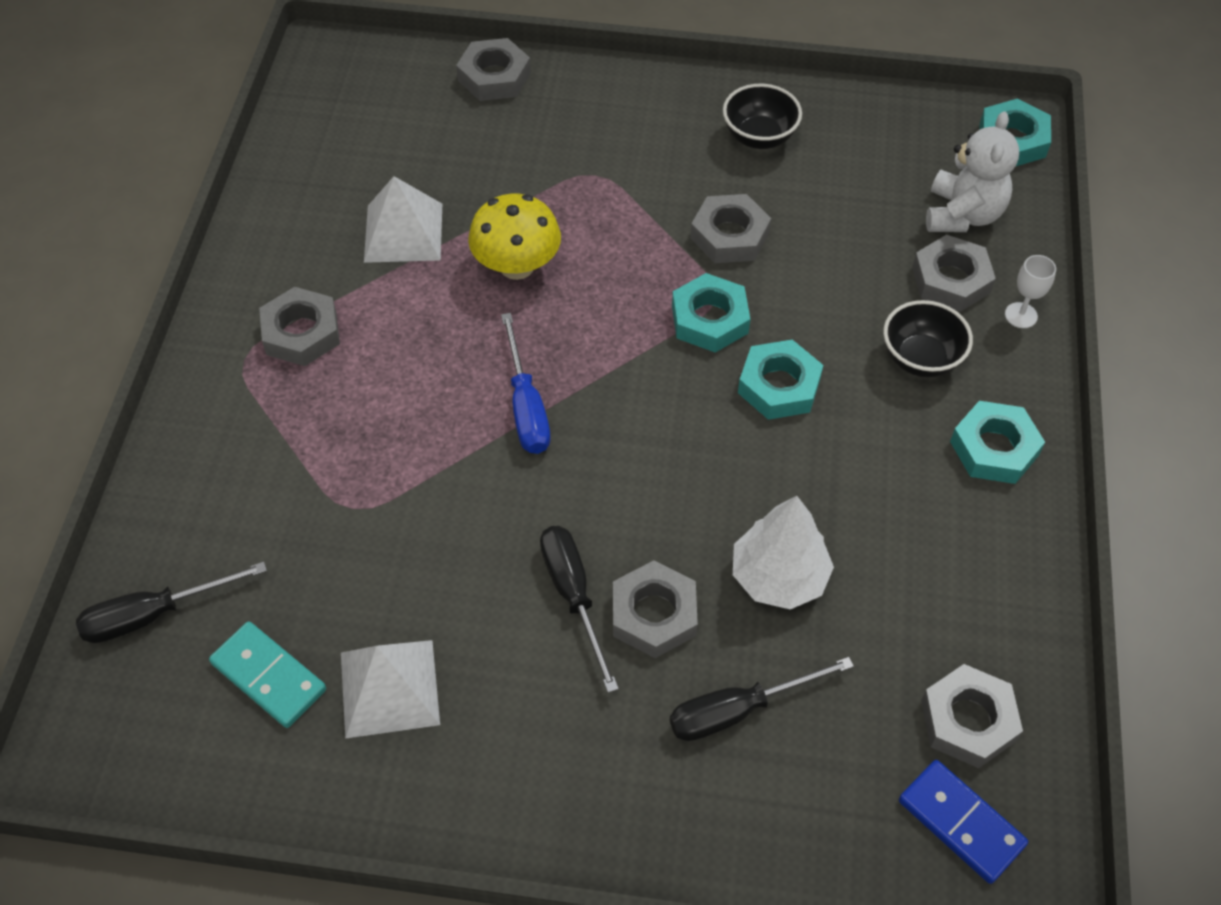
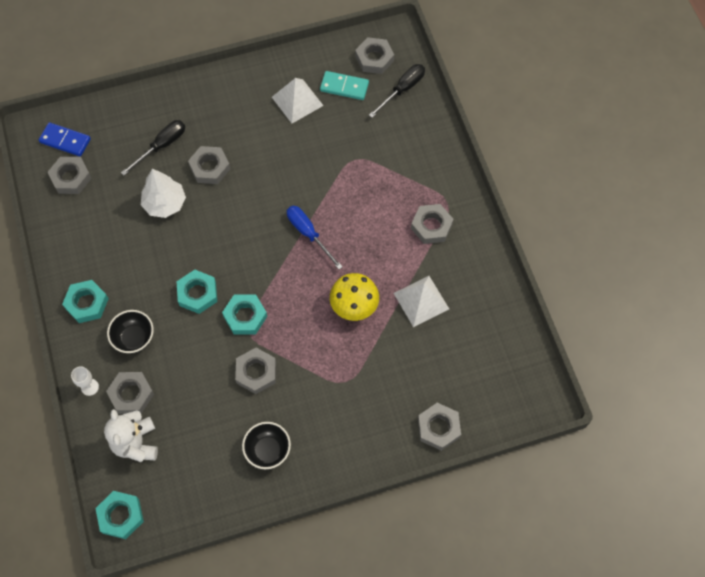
camera: 155 degrees right, 10 degrees up
(157, 718) = (374, 58): none -> grey nut
(573, 596) = (245, 161): black screwdriver -> none

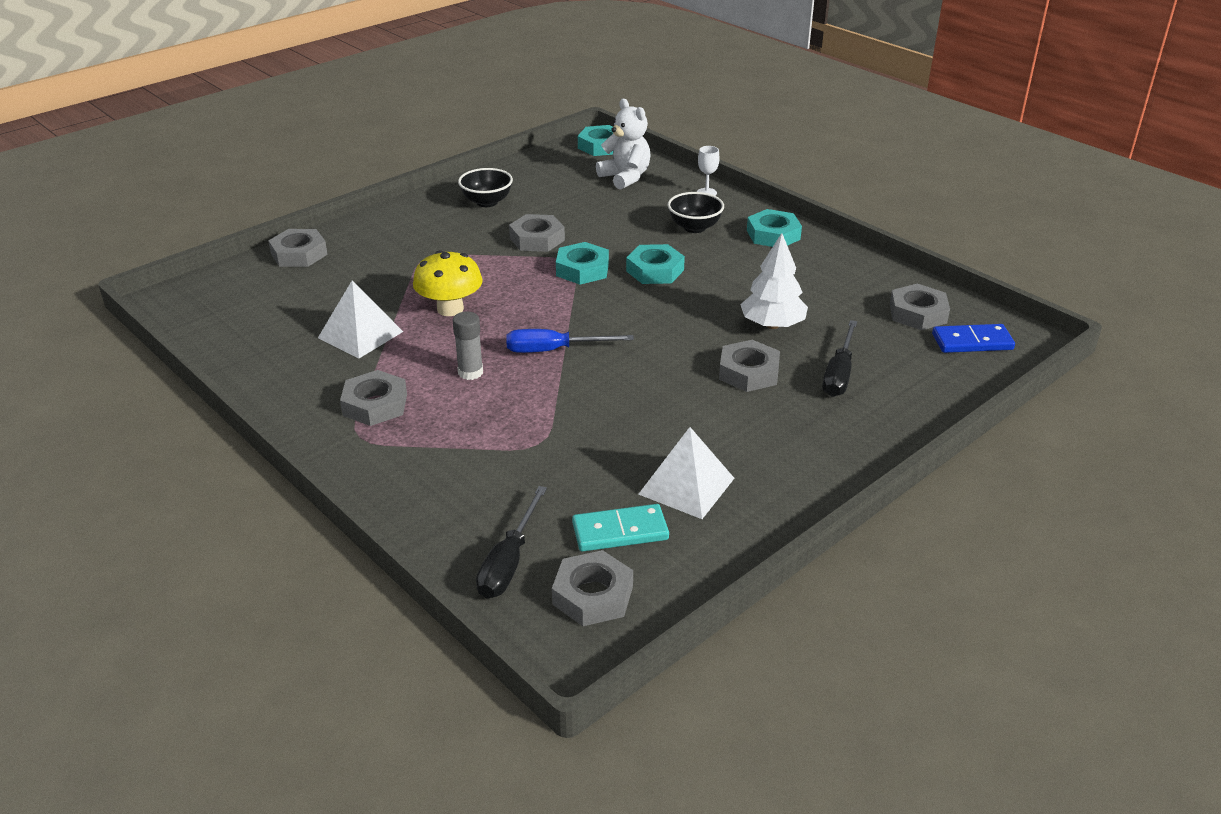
camera: 155 degrees right, 30 degrees down
(131, 394) = (659, 198): grey nut -> none
(308, 234) = (554, 350): blue screwdriver -> blue screwdriver turned 150 degrees clockwise
(367, 233) = (470, 372): none -> grey glue stick

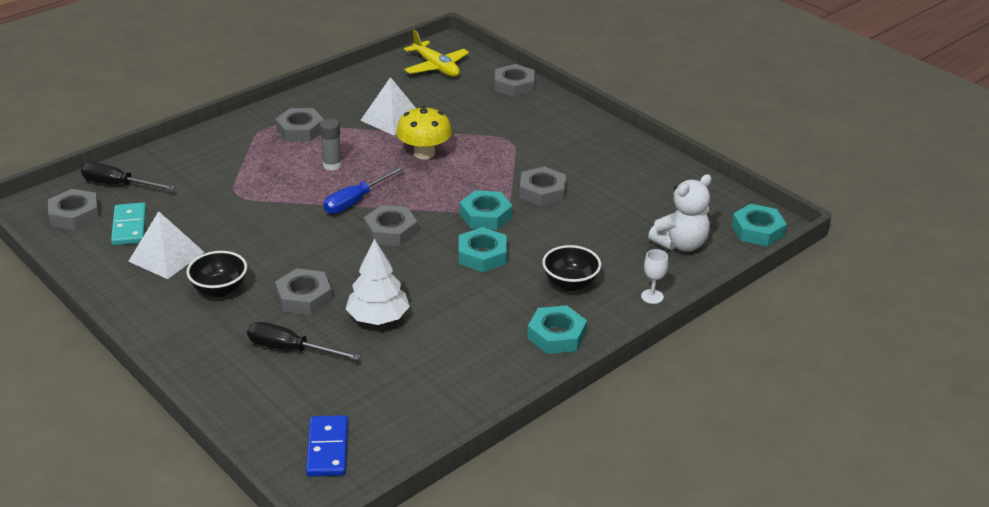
camera: 90 degrees right, 0 degrees up
(229, 307) = (436, 67): none -> yellow plane
(487, 202) = (614, 165): black bowl -> black bowl (220, 289)
(554, 350) = (356, 201): blue screwdriver -> blue screwdriver turned 135 degrees counterclockwise
(918, 313) = (387, 418): grey nut -> grey nut (391, 231)

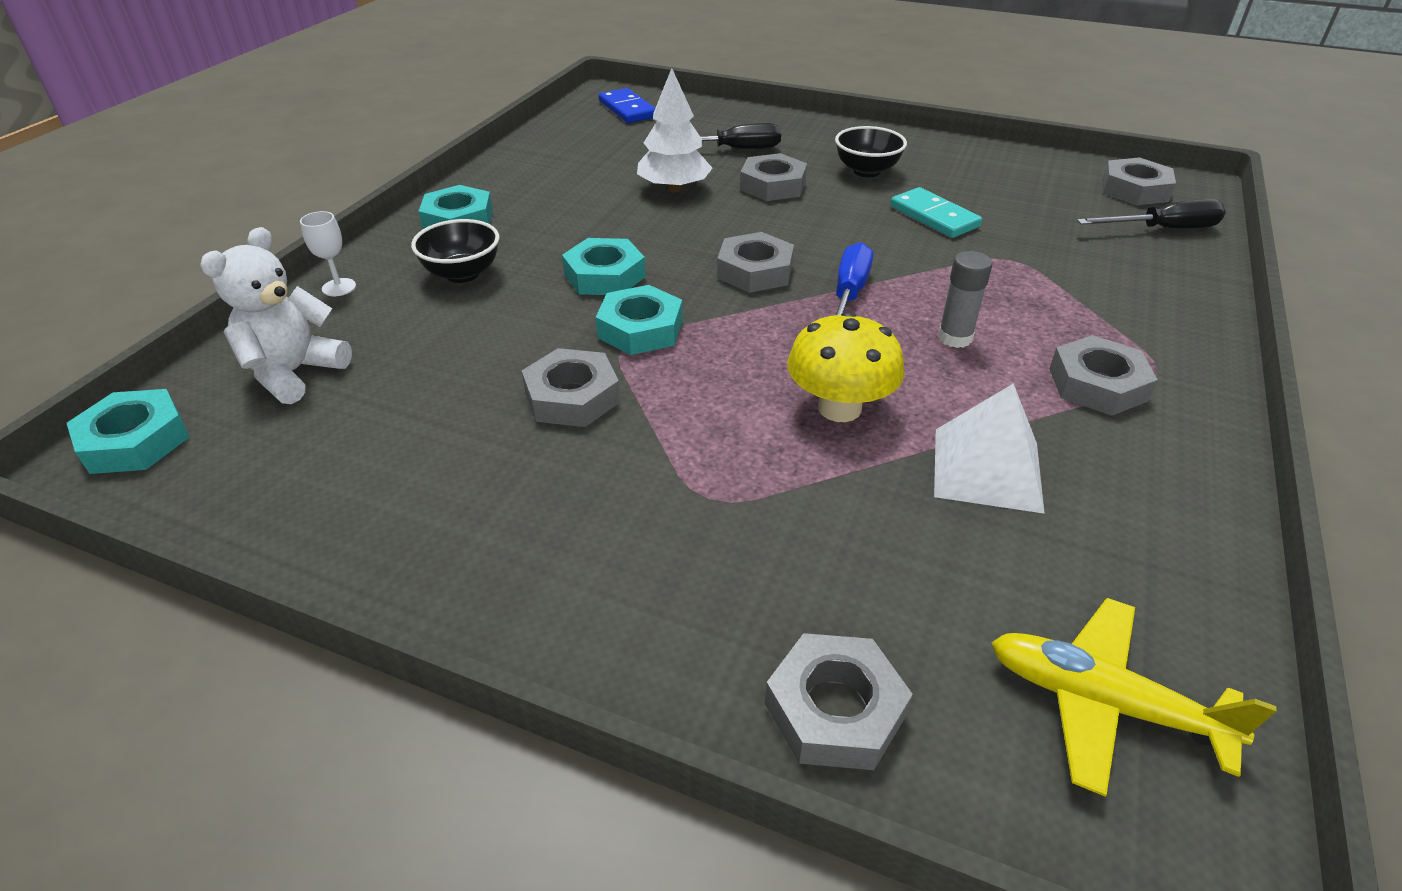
camera: 155 degrees right, 5 degrees up
(129, 226) = (1058, 195): turquoise domino -> turquoise domino (934, 217)
(166, 256) = (967, 181): white pyramid -> none

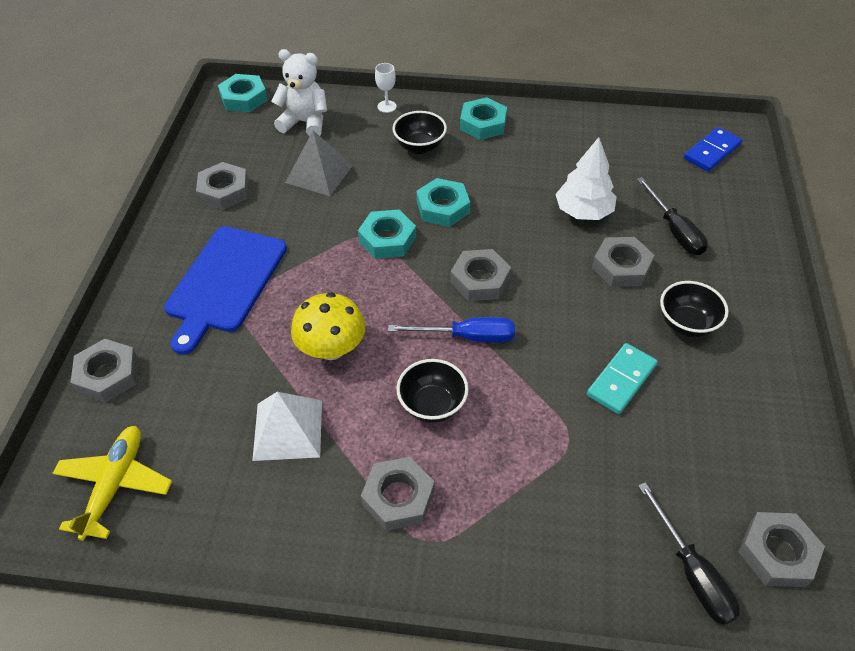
camera: 75 degrees right, 10 degrees up
(444, 373) = (319, 173): none -> grey pyramid
(572, 397) = (311, 228): grey nut -> grey nut (224, 191)
(651, 513) = (224, 282): none -> blue cutting board
(955, 338) = (432, 405): grey glue stick -> black bowl

